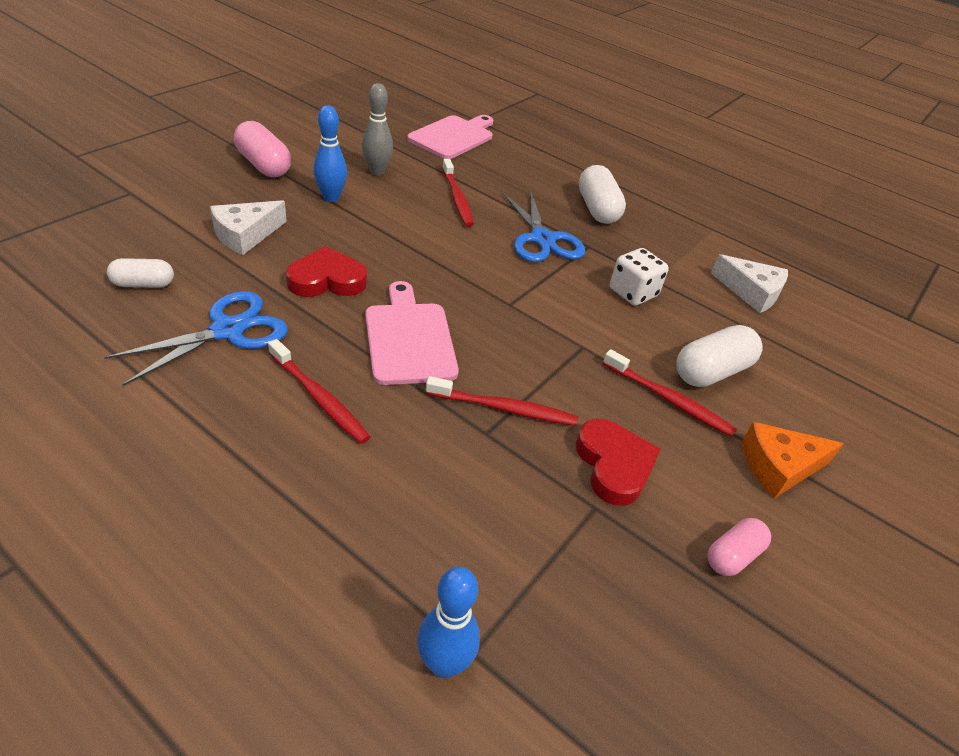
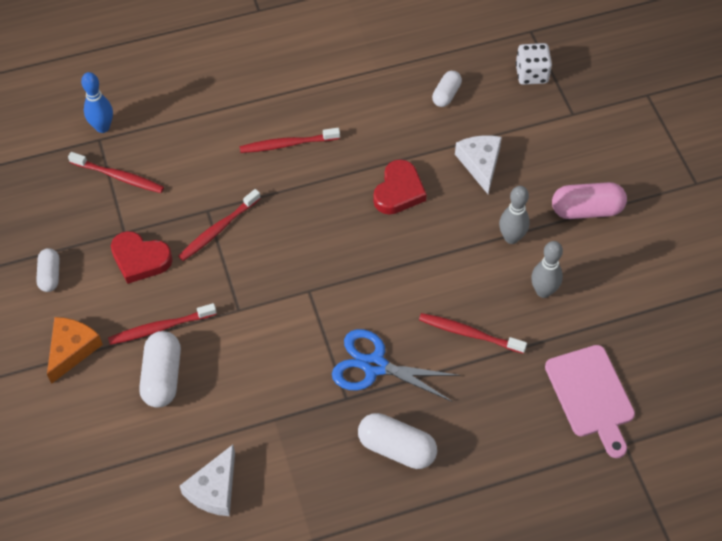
camera: 130 degrees right, 15 degrees up
(227, 331) = (374, 122): blue scissors -> none
(331, 197) = (511, 238): blue bowling pin -> grey bowling pin
(409, 338) = (310, 211): pink cutting board -> none
(518, 570) = (119, 177): none -> red toothbrush
(633, 293) = (270, 388): white dice -> white dice (531, 74)
(733, 555) = (50, 275): pink capsule -> white capsule
(751, 292) = (214, 489): white cheese -> white cheese turned 45 degrees counterclockwise

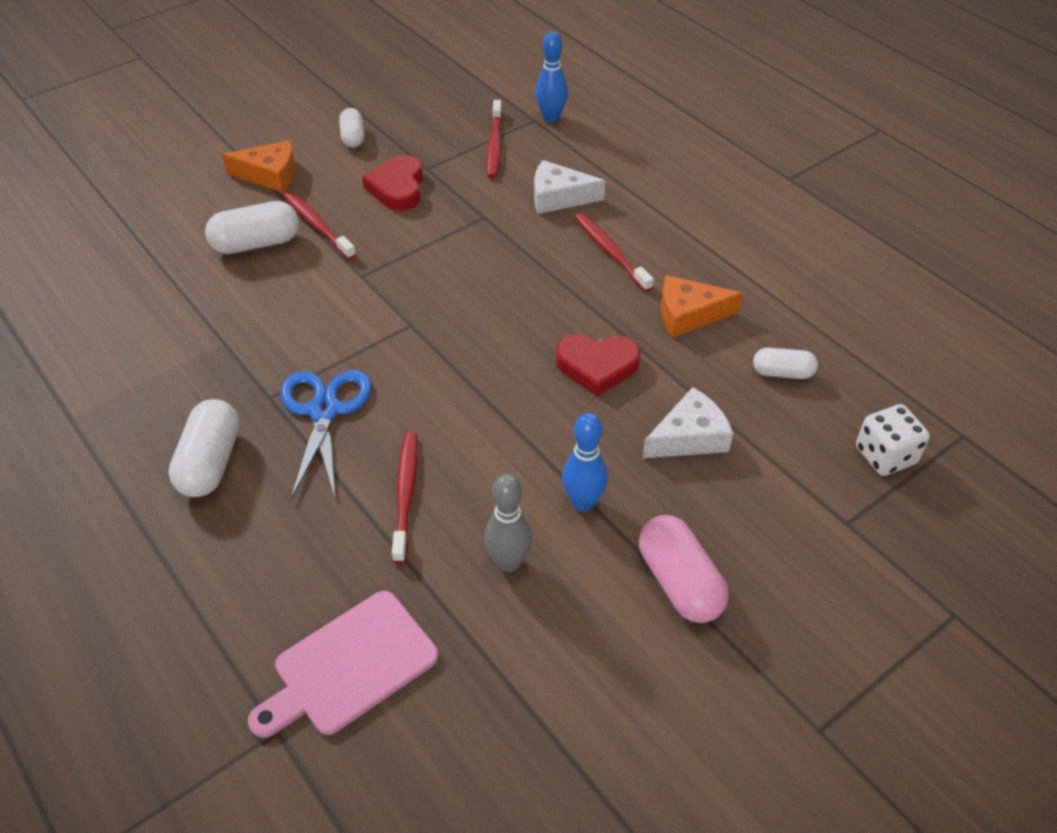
camera: 70 degrees right, 10 degrees down
(50, 275) = (353, 137): white capsule -> white capsule turned 75 degrees counterclockwise
(214, 489) = (125, 319): white cheese -> white cheese (559, 197)
(218, 230) = (461, 231): red toothbrush -> none
(372, 123) = (689, 314): none -> orange cheese
(511, 238) = (583, 502): grey bowling pin -> blue bowling pin

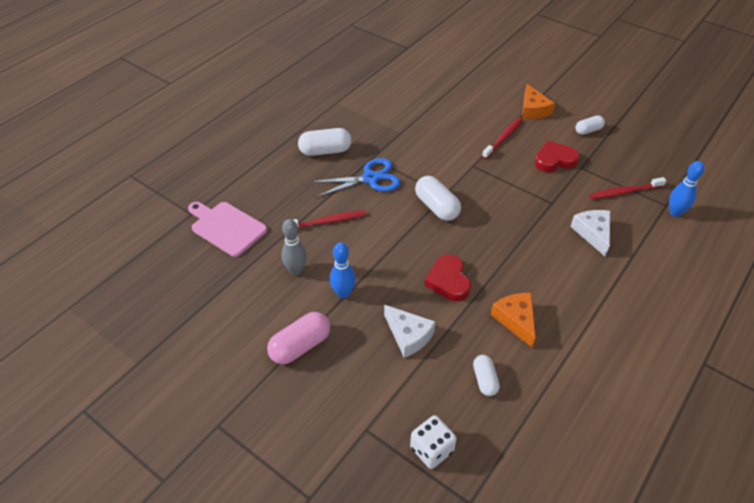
camera: 75 degrees right, 0 degrees up
(256, 243) = (476, 121): white capsule -> white capsule (436, 207)
(610, 251) = (554, 269): red toothbrush -> none

